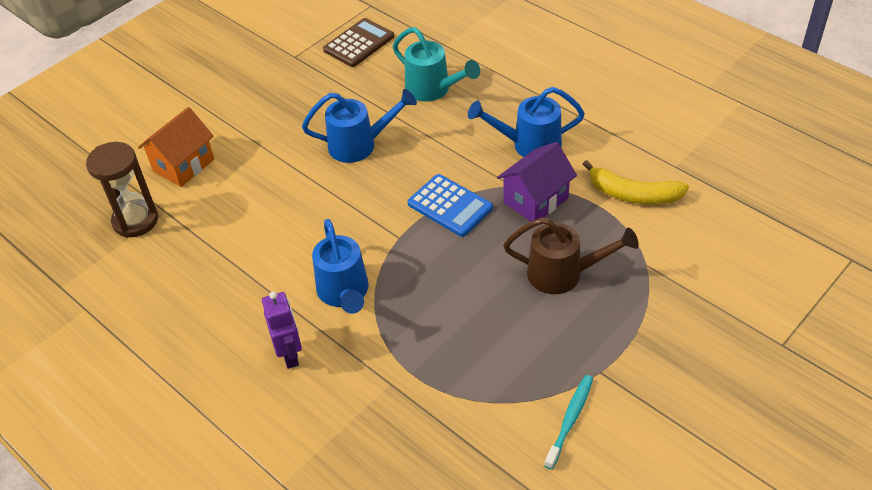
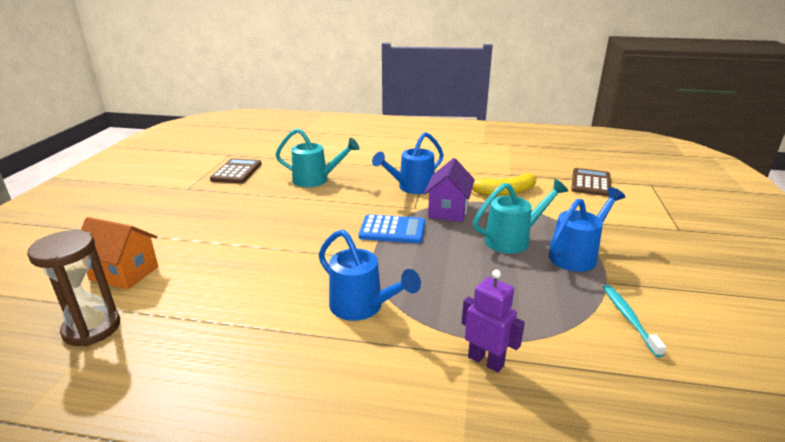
camera: 35 degrees left, 20 degrees down
(183, 165) = (124, 273): orange house -> orange house turned 75 degrees counterclockwise
(290, 355) = (354, 372): purple robot -> purple robot (486, 361)
(359, 145) = (286, 218): blue watering can -> blue watering can (577, 255)
(562, 274) = (512, 240): brown watering can -> turquoise watering can
(767, 223) = (591, 183): none -> brown calculator

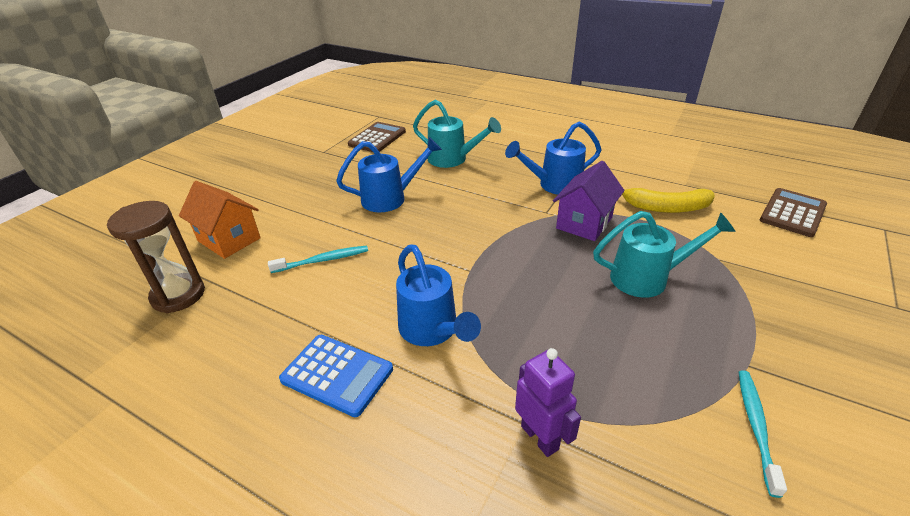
camera: 20 degrees right, 10 degrees up
(232, 274) = (322, 260): none -> turquoise toothbrush
(392, 230) = (507, 238): blue calculator -> blue calculator (337, 375)
(577, 255) = (724, 317): blue watering can -> blue watering can (390, 198)

